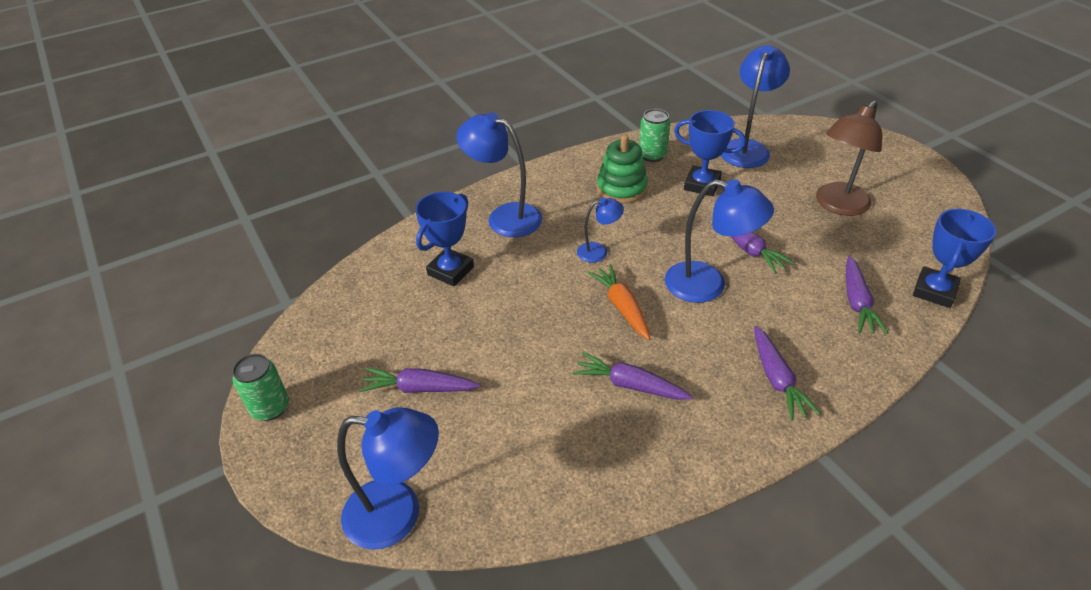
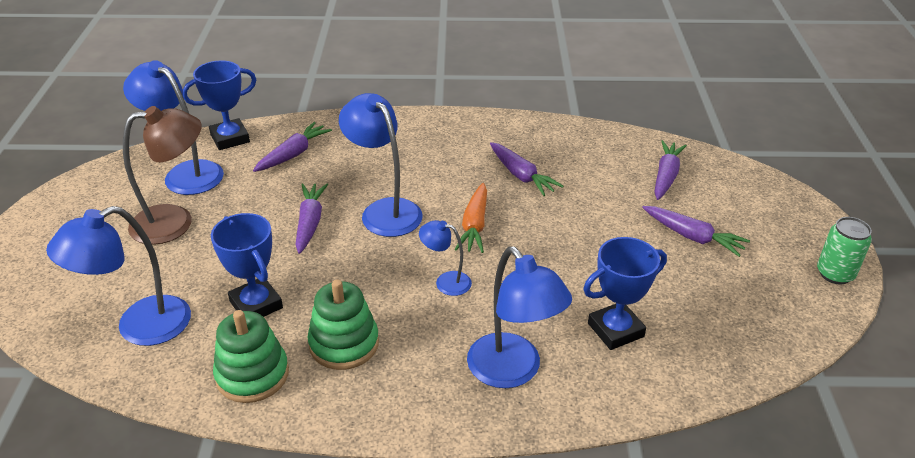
camera: 150 degrees left, 5 degrees down
(398, 514) = (734, 173): blue lamp -> blue lamp (185, 173)
(652, 155) = (252, 375): green can -> green stacking toy
(777, 379) = (416, 140): purple carrot -> purple carrot (666, 176)

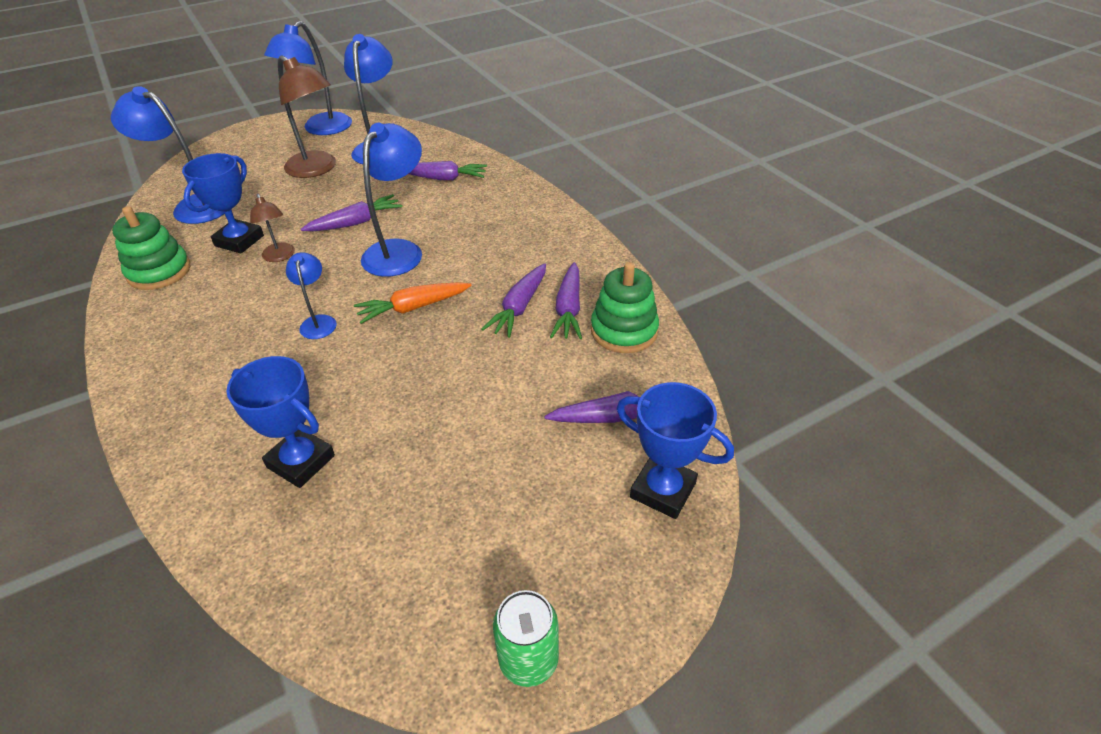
camera: 60 degrees right, 5 degrees up
(230, 138) = (440, 145): blue trophy -> blue trophy (663, 490)
(317, 283) = (280, 257): none -> brown lamp
(344, 344) = (210, 299): green stacking toy -> green stacking toy (624, 331)
(512, 371) = (209, 408): blue lamp -> blue lamp (321, 129)
(692, 237) = (508, 477): purple carrot -> purple carrot (568, 309)

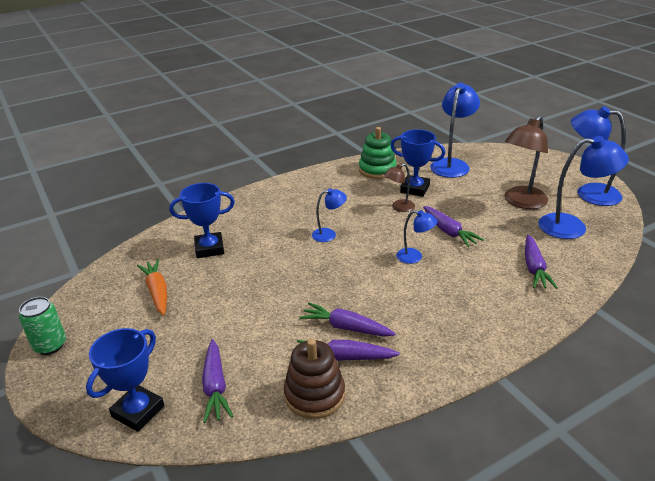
camera: 90 degrees right, 10 degrees down
(301, 461) = (209, 248): blue trophy -> blue trophy turned 45 degrees clockwise
(399, 251) = (414, 257): blue lamp -> blue lamp, size x0.54
(413, 308) = (344, 272): orange carrot -> orange carrot (157, 292)
(624, 331) = (314, 395): green stacking toy -> brown stacking toy

